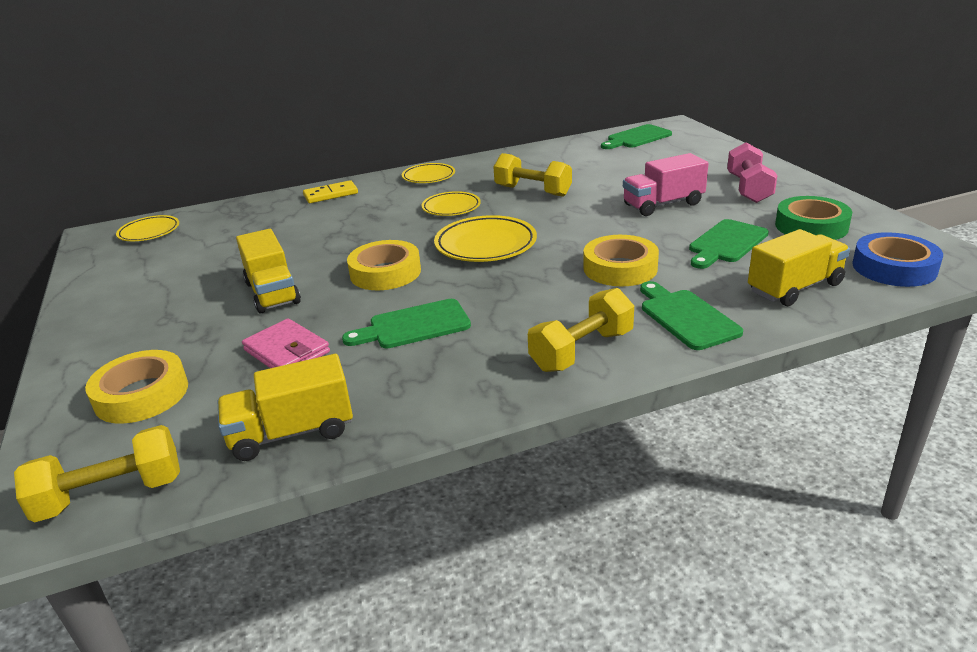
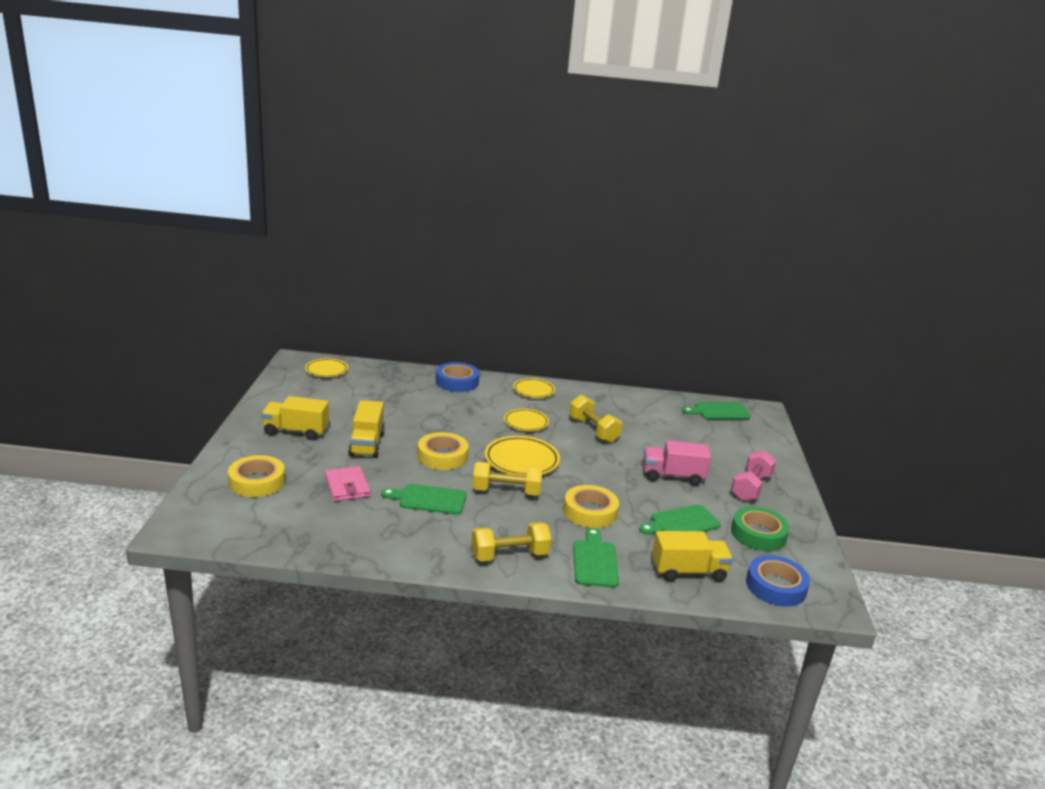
camera: 20 degrees right, 5 degrees down
(111, 495) = (212, 531): yellow dumbbell -> yellow dumbbell (506, 491)
(292, 433) = (315, 535): yellow truck -> yellow truck (296, 431)
(331, 194) = (457, 382): yellow domino -> blue tape

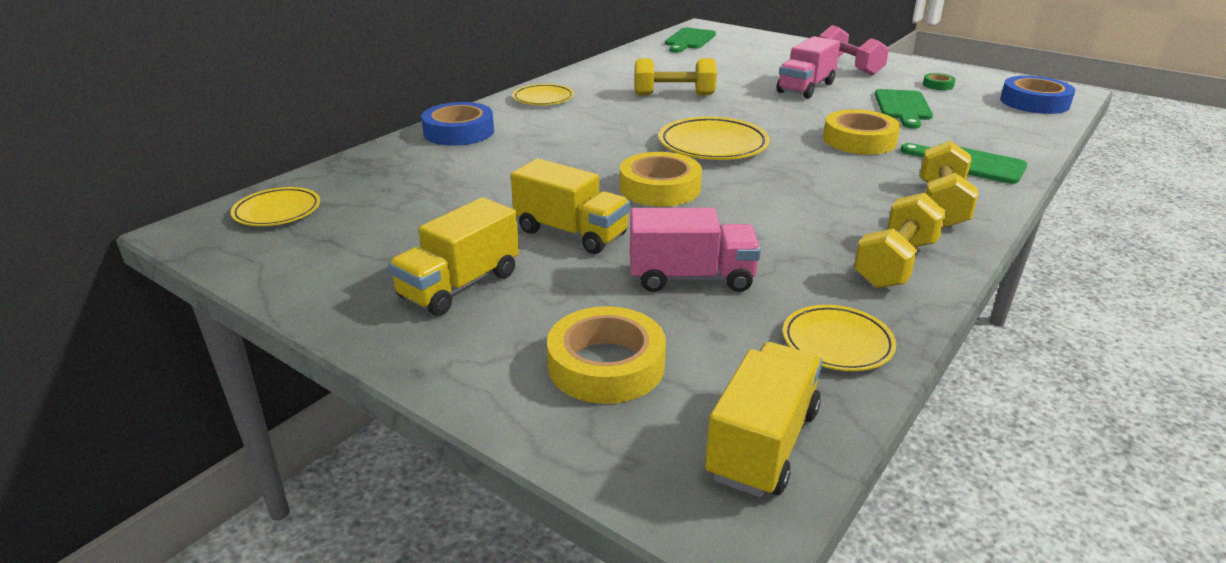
camera: 55 degrees left, 5 degrees up
(347, 486) = (691, 278): pink wallet -> pink truck
(429, 499) = (772, 223): green cutting board -> none
(506, 491) = (783, 171): yellow dumbbell -> yellow dumbbell (895, 264)
(526, 422) = (620, 121): yellow plate -> yellow plate (837, 343)
(688, 571) = (1000, 128): yellow truck -> yellow truck (762, 443)
(758, 534) = (938, 85): green tape -> green tape, size x0.49

